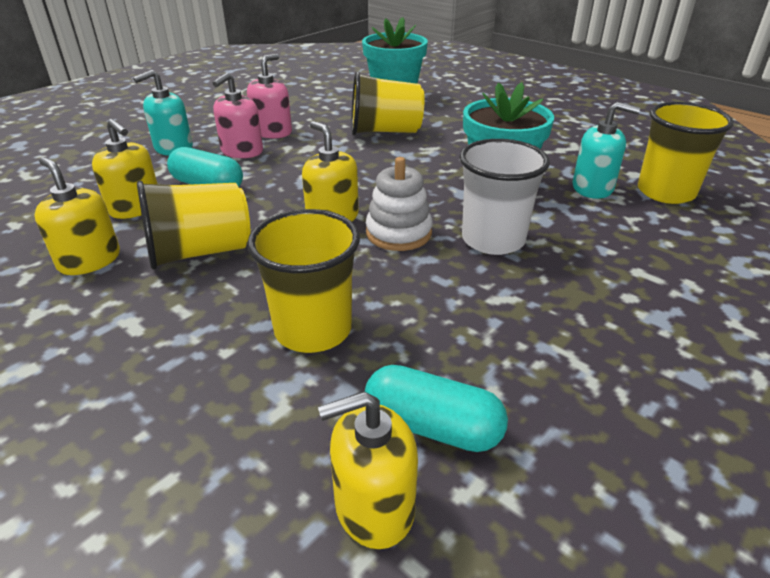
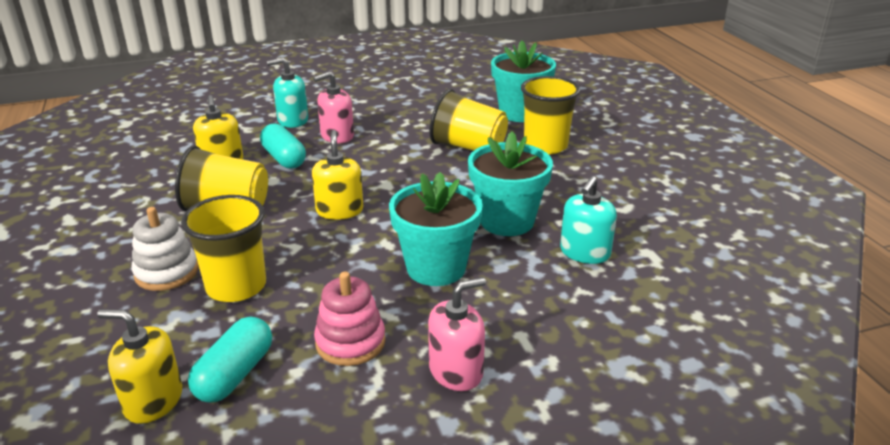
camera: 30 degrees right, 5 degrees down
(89, 260) = (160, 192): yellow soap dispenser -> none
(272, 132) = (378, 124): pink soap dispenser -> pink soap dispenser (456, 371)
(398, 233) = (372, 238): white stacking toy -> white stacking toy (166, 272)
(432, 426) = (235, 374): turquoise capsule -> turquoise capsule turned 60 degrees clockwise
(493, 240) = (436, 268): white cup -> turquoise flower pot
(507, 338) = (350, 342): none -> pink stacking toy
(592, 188) = (584, 252): turquoise soap dispenser -> turquoise soap dispenser turned 75 degrees clockwise
(665, 192) = (651, 278): yellow cup -> yellow cup (545, 146)

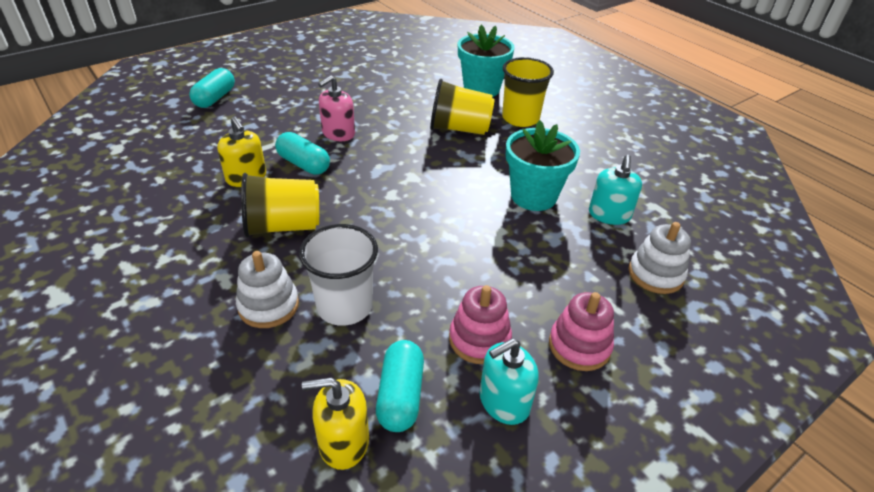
camera: 20 degrees left, 10 degrees up
(236, 286) = (344, 306): yellow cup -> white cup
(240, 92) = (215, 98): none -> turquoise capsule
(293, 120) = (286, 122): turquoise soap dispenser -> turquoise soap dispenser (504, 401)
(339, 210) = (389, 210): yellow soap dispenser -> none
(436, 268) = (505, 252): turquoise flower pot -> none
(456, 371) = (579, 346): pink soap dispenser -> pink stacking toy
(599, 320) = (655, 274): none -> white stacking toy

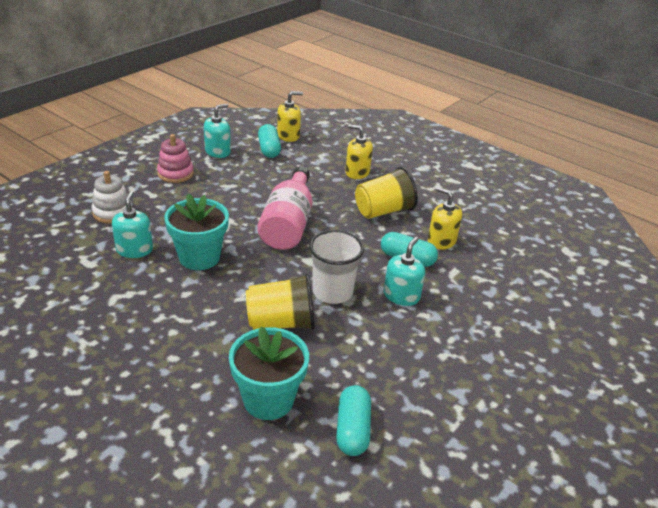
camera: 165 degrees right, 5 degrees down
(215, 98) = (561, 321): turquoise capsule -> turquoise capsule (352, 430)
(268, 305) = (357, 172): white stacking toy -> yellow soap dispenser
(338, 133) = (401, 296): pink soap dispenser -> turquoise soap dispenser
(344, 306) = (315, 176): white cup -> white cup (332, 292)
(419, 224) = (288, 224): none -> pink bottle
(479, 339) = (233, 171): pink stacking toy -> none
(520, 118) = (212, 351): yellow cup -> none

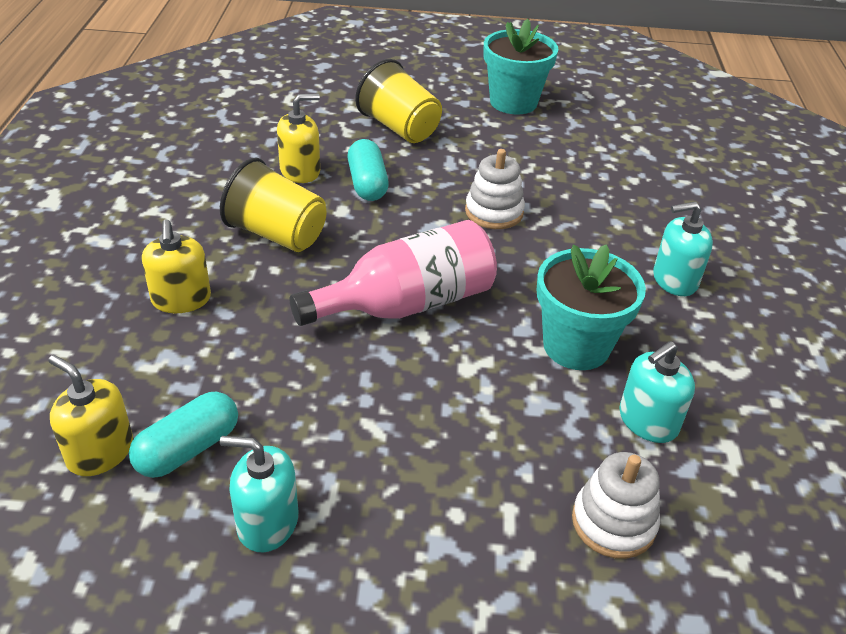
camera: 125 degrees left, 5 degrees up
(175, 173) = (412, 529): pink stacking toy -> none
(268, 400) = (677, 191): turquoise flower pot -> turquoise flower pot (513, 102)
(281, 322) = (585, 225): yellow cup -> yellow cup (399, 128)
(332, 292) = (494, 212): white cup -> white stacking toy
(352, 430) = (638, 140): turquoise capsule -> none
(401, 296) = (440, 167): turquoise soap dispenser -> turquoise soap dispenser (674, 280)
(441, 241) = (300, 171): yellow soap dispenser -> yellow soap dispenser turned 120 degrees counterclockwise

